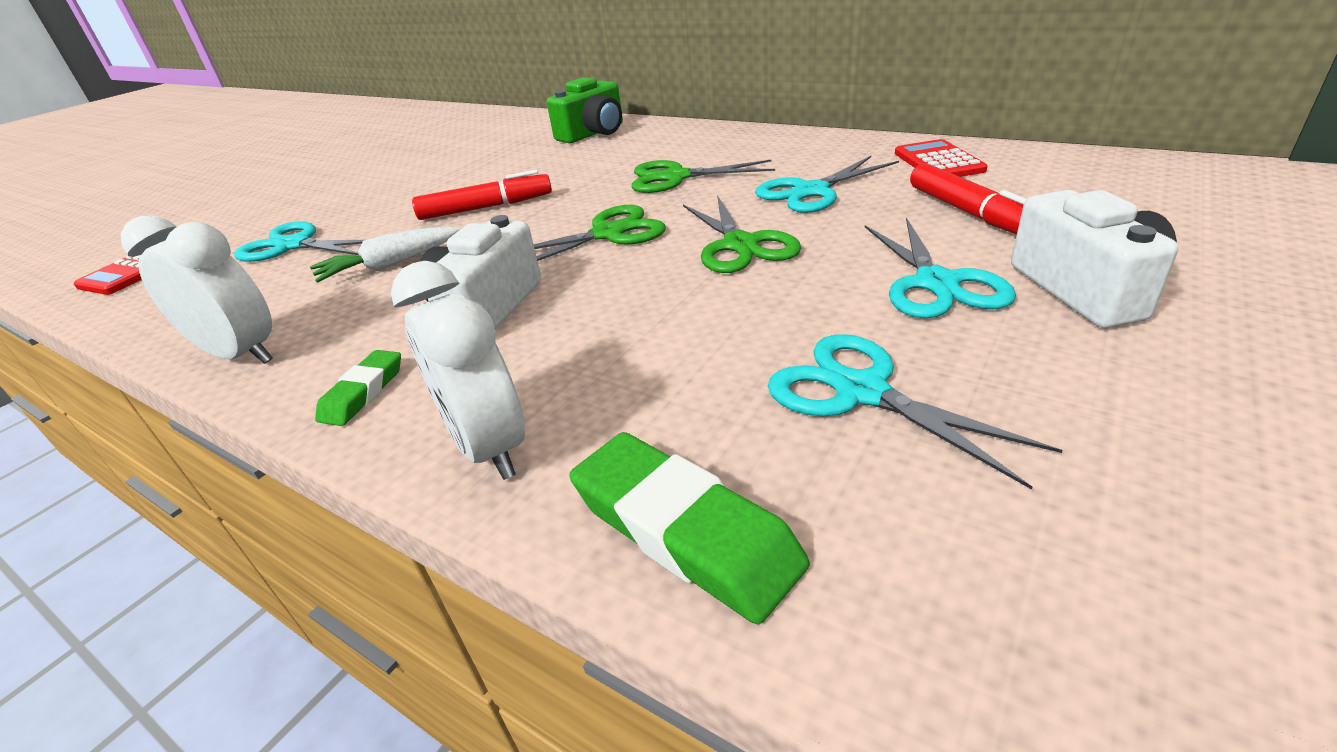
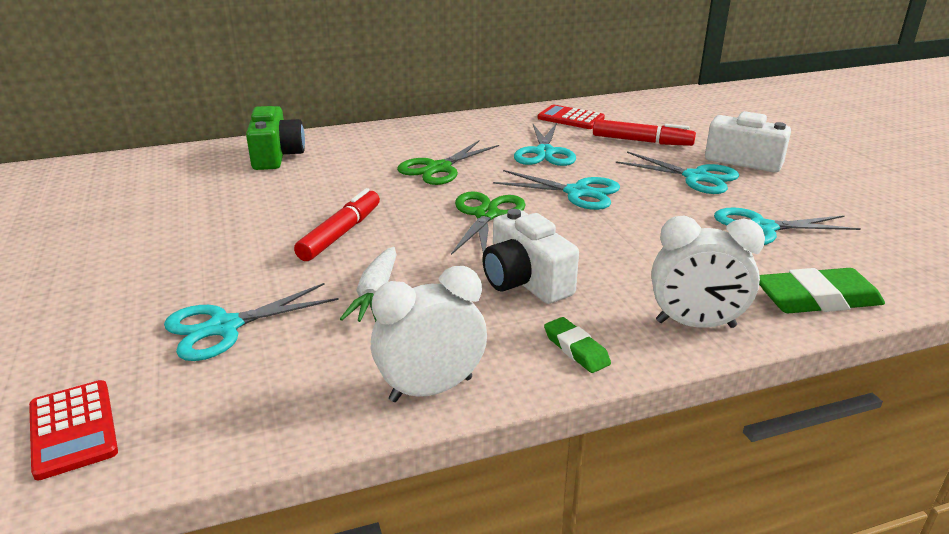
camera: 55 degrees left, 5 degrees down
(740, 245) = (577, 192): green scissors -> turquoise scissors

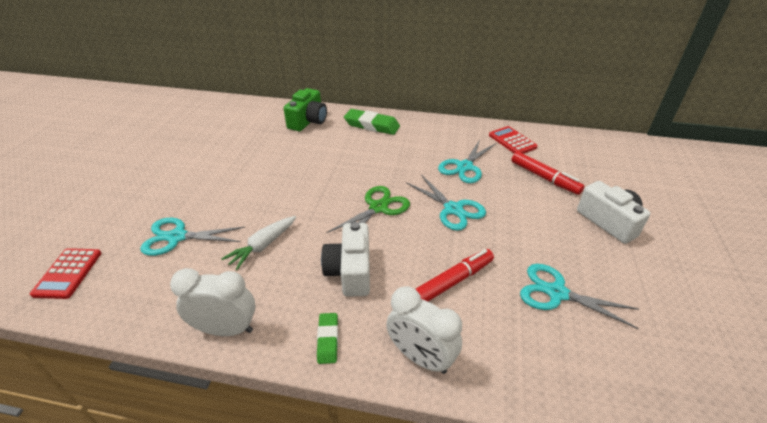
camera: 30 degrees right, 10 degrees up
(340, 233) = (287, 192): red marker -> red marker (453, 281)
(439, 168) = (386, 159): green scissors -> none
(695, 177) = (552, 225): turquoise scissors -> none
(817, 299) = (532, 378): green eraser -> green eraser (372, 125)

